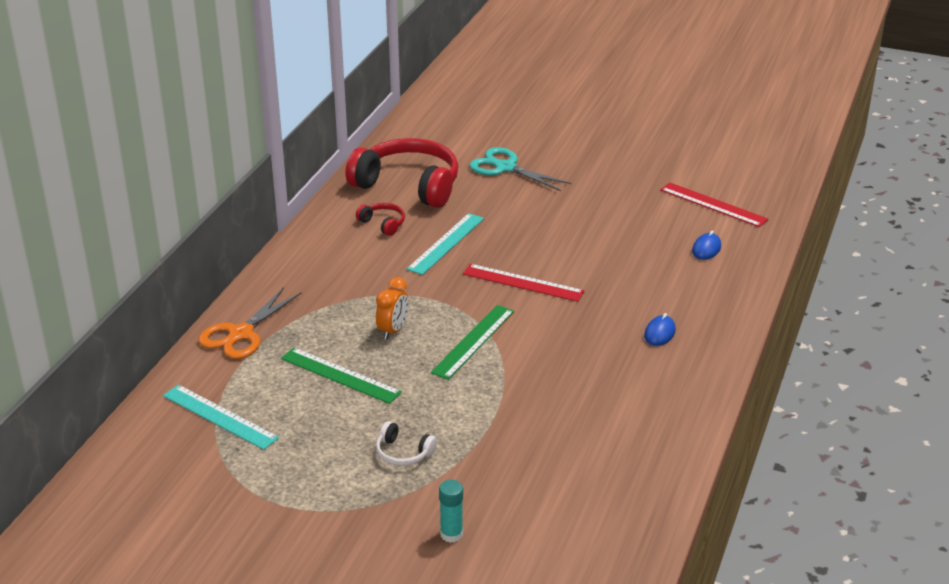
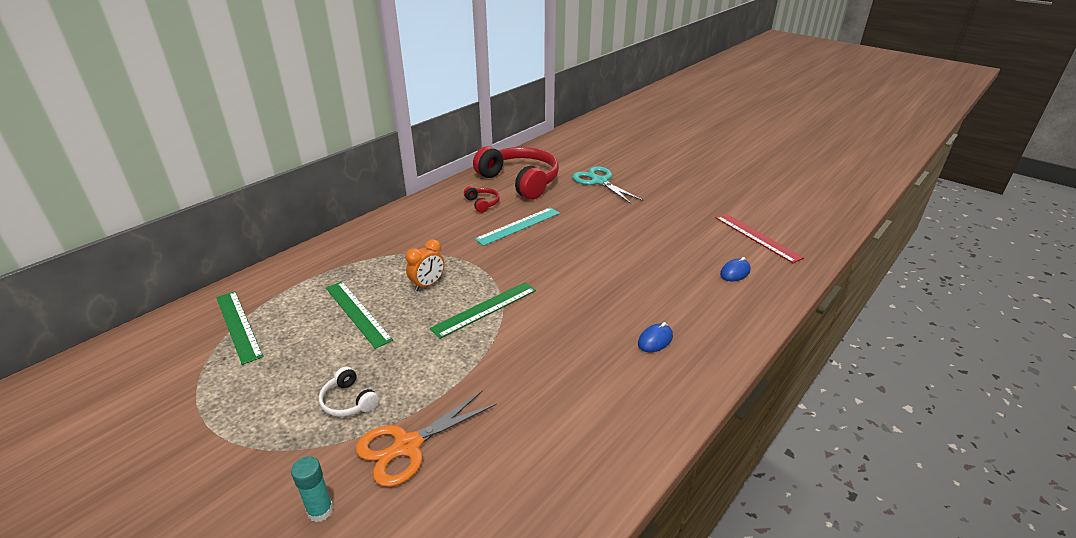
camera: 20 degrees right, 0 degrees up
(220, 417) = (238, 325): turquoise ruler -> green ruler
(241, 334) = (315, 262): orange scissors -> orange scissors (408, 446)
(523, 283) = (558, 268): red ruler -> none

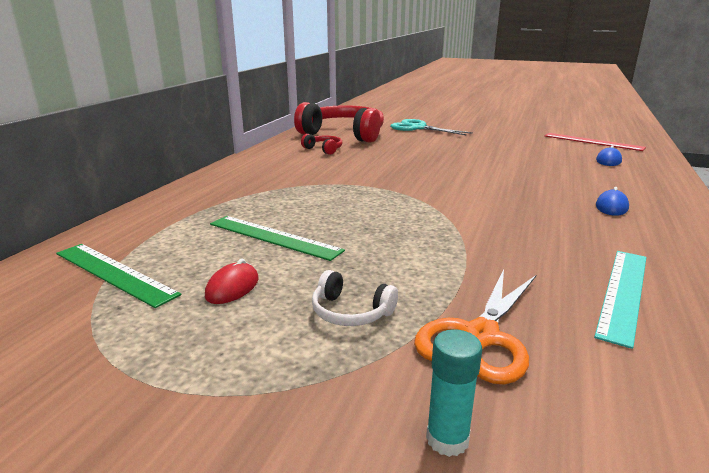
camera: 20 degrees left, 10 degrees down
(296, 358) = (232, 287): none -> red mouse
(428, 285) = (333, 205): orange clock -> none
(485, 309) = (419, 212): green ruler -> none
(518, 226) = (378, 158): turquoise ruler -> turquoise ruler (623, 293)

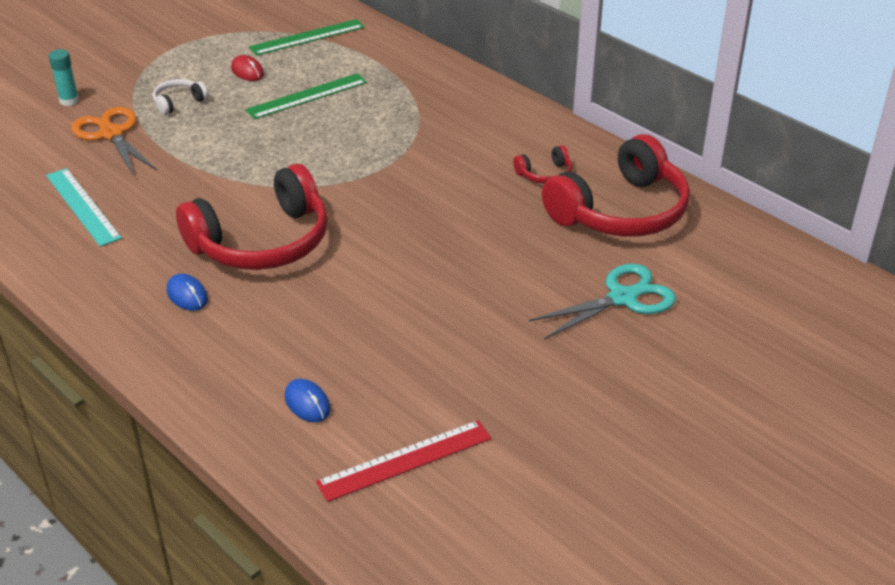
camera: 115 degrees right, 15 degrees up
(514, 200) = (262, 242): none -> red headphones

